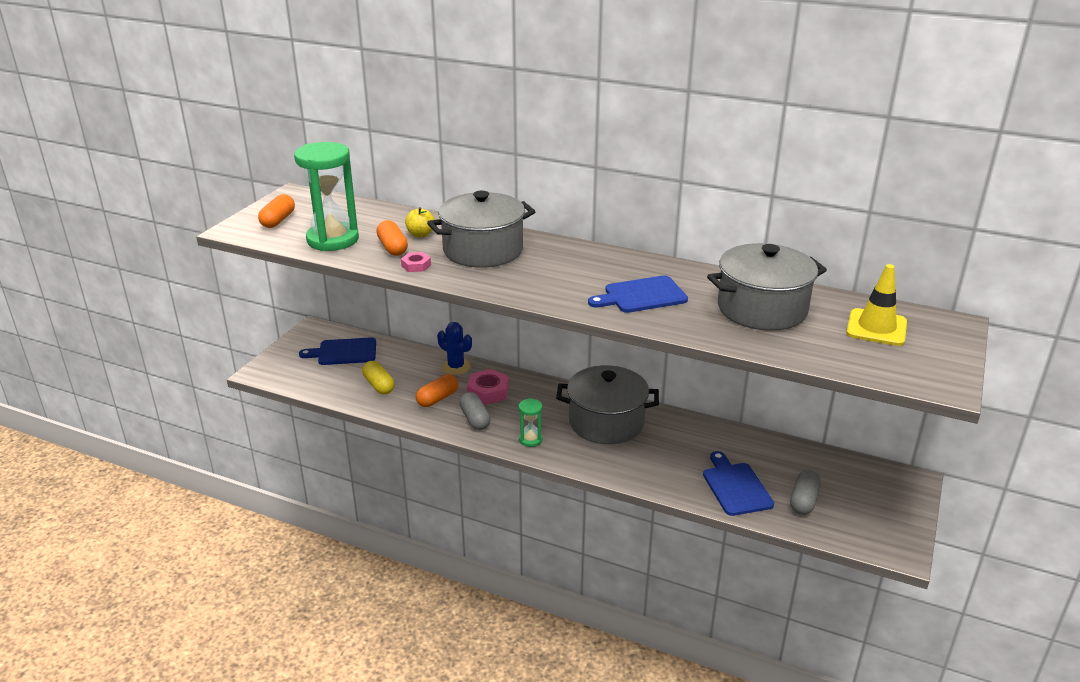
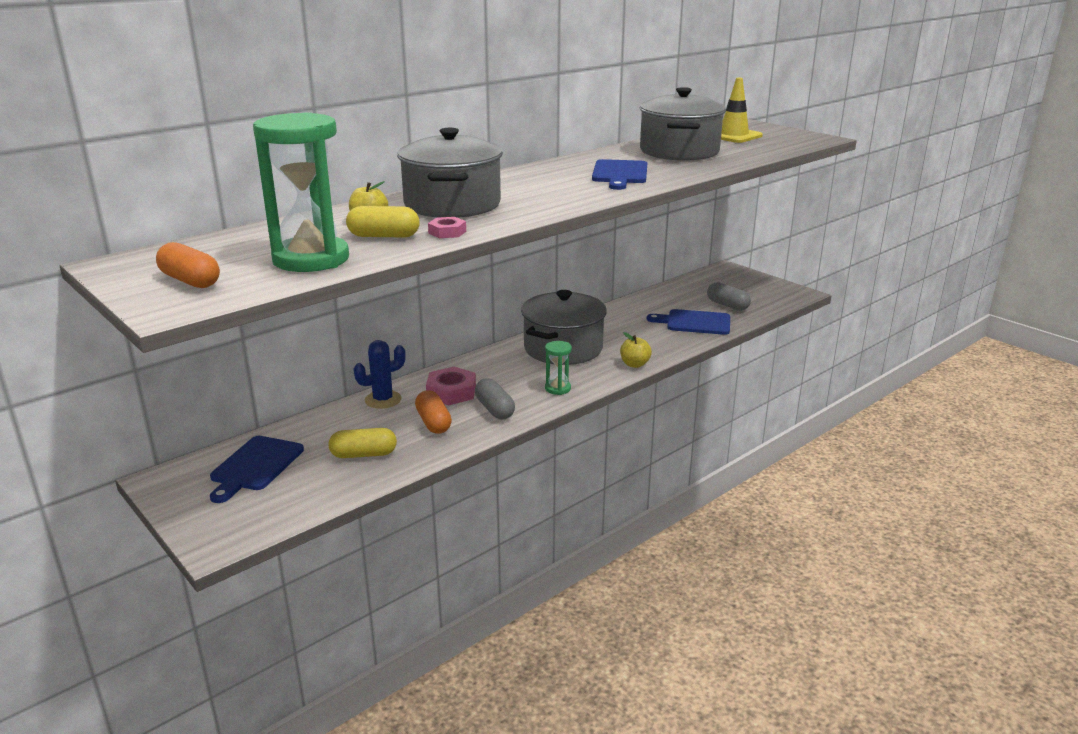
camera: 65 degrees left, 5 degrees down
(392, 248) = (384, 236): orange capsule -> yellow capsule
(475, 419) = (494, 409): grey capsule -> grey capsule turned 60 degrees clockwise
(608, 470) = (634, 364): none -> yellow apple

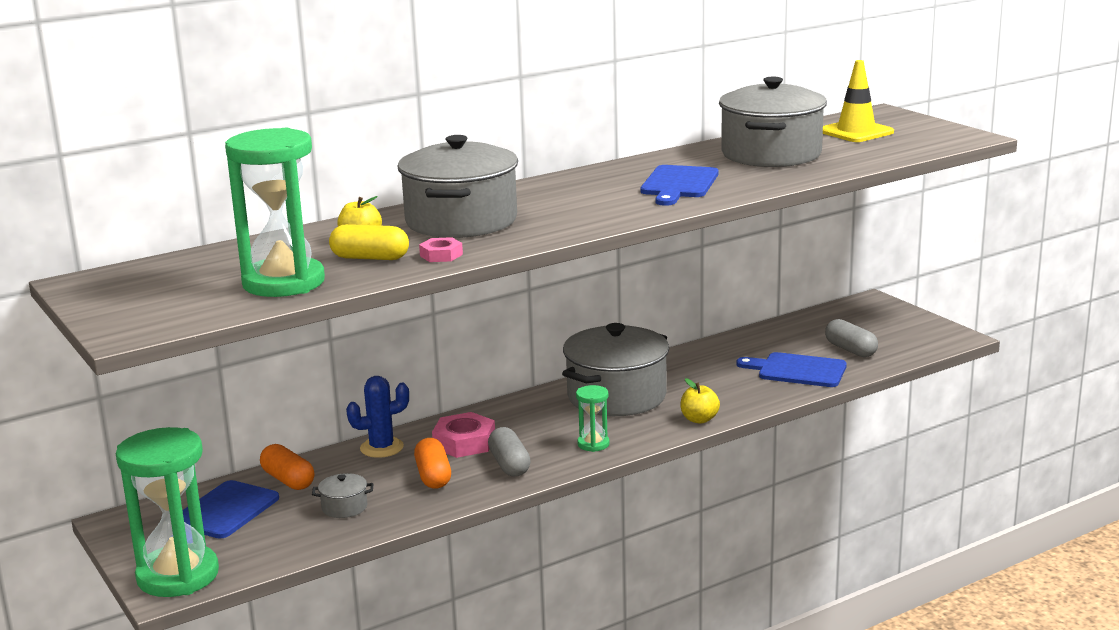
camera: 10 degrees right, 5 degrees down
(190, 281) = (155, 303): orange capsule -> orange capsule (288, 480)
(225, 529) = (178, 576): none -> green hourglass
(363, 454) = (344, 507): yellow capsule -> grey pot

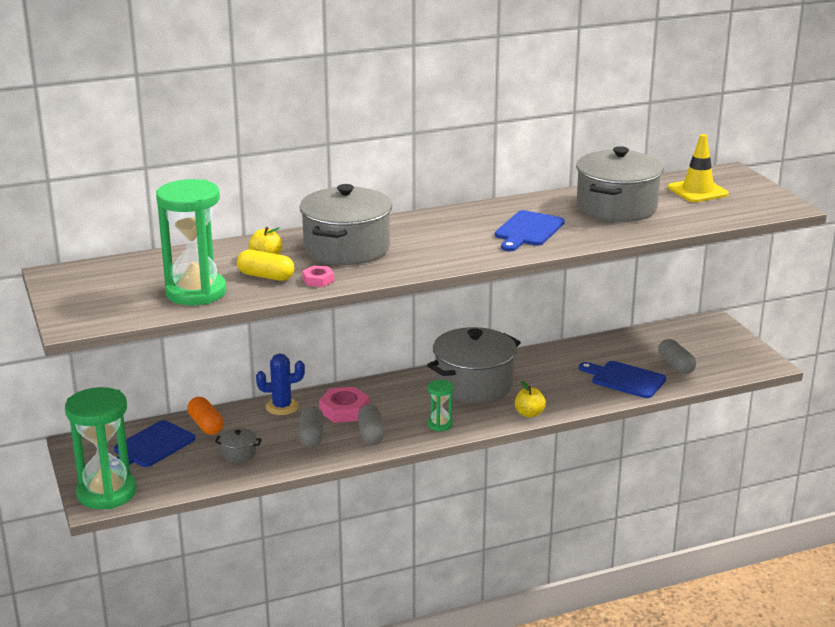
camera: 10 degrees right, 5 degrees up
(433, 476) = (311, 436): orange capsule -> grey capsule

